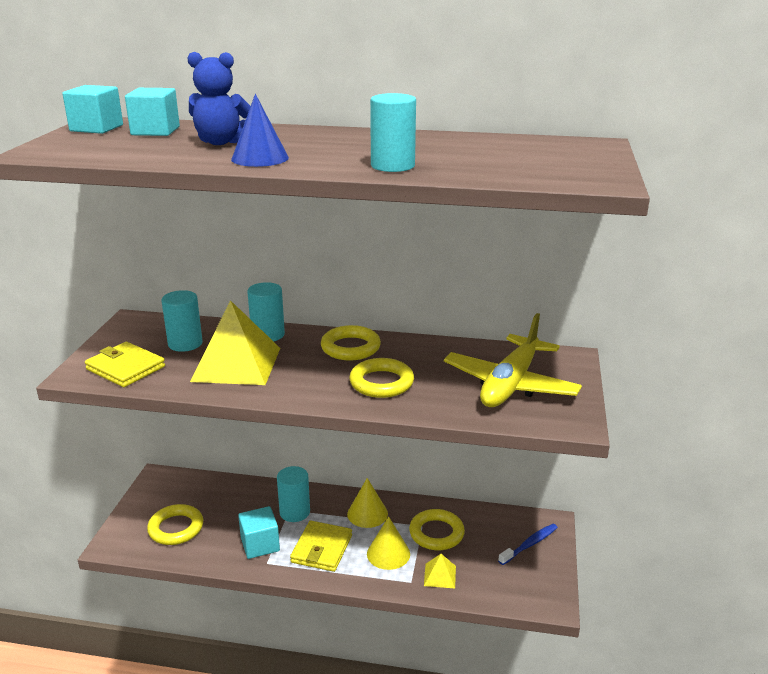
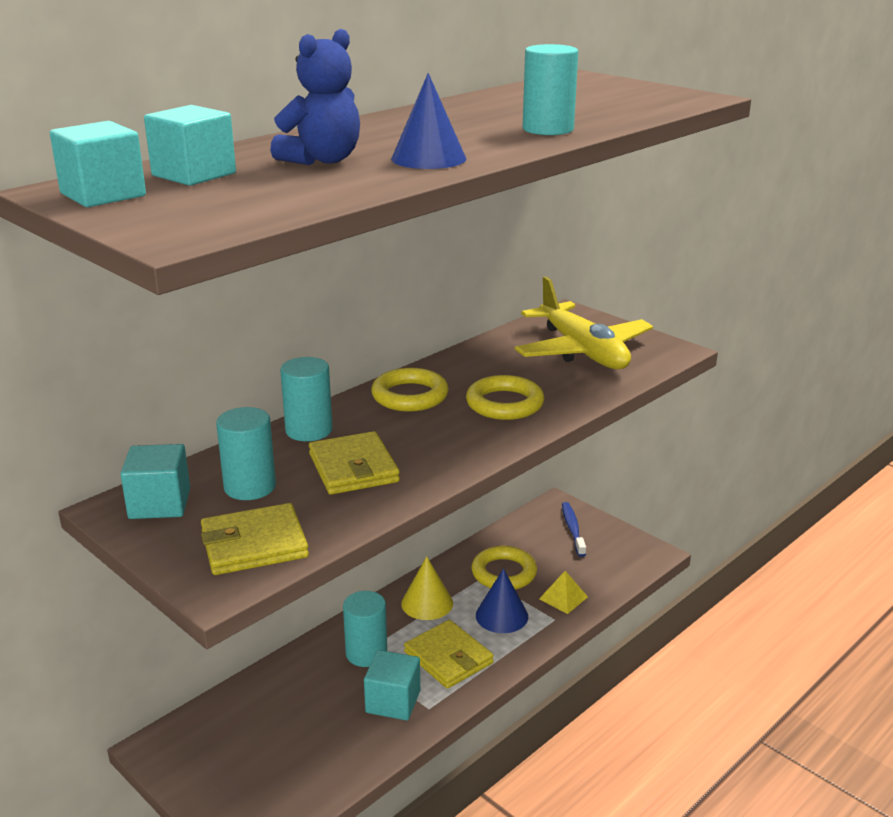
camera: 55 degrees left, 0 degrees up
(146, 328) = (159, 504): none -> turquoise cube
(176, 528) = (285, 764): yellow ring -> none
(236, 364) = (353, 468): yellow pyramid -> yellow wallet
(388, 553) = (501, 616): yellow cone -> blue cone

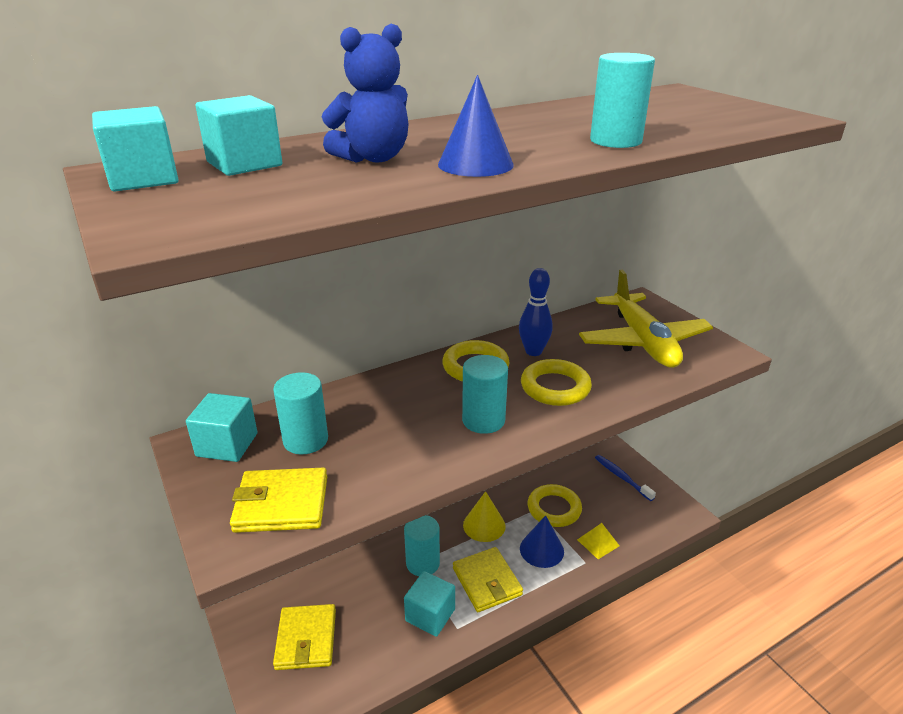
camera: 15 degrees right, 5 degrees up
(309, 430) = (378, 389): turquoise cylinder -> turquoise cylinder (483, 420)
(353, 468) = (399, 435): yellow wallet -> yellow wallet (306, 639)
(468, 374) = (533, 351): none -> blue bowling pin
(573, 529) = (622, 477): blue toothbrush -> blue toothbrush turned 45 degrees counterclockwise

